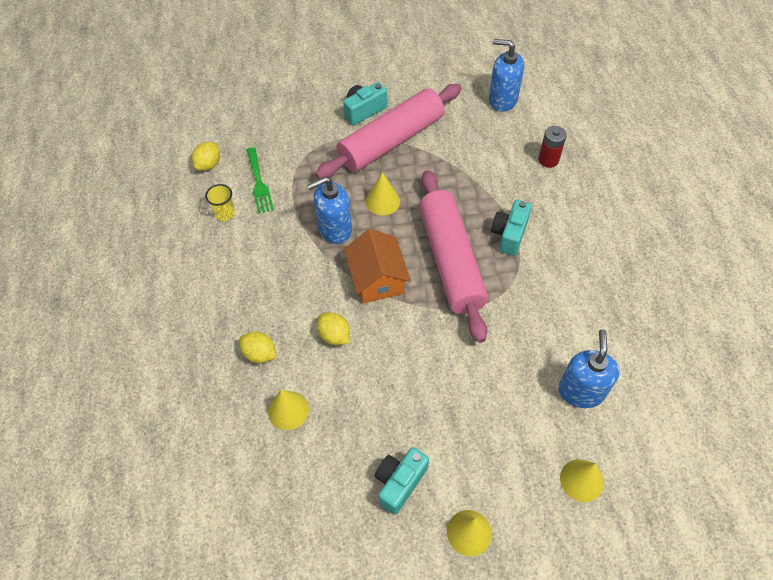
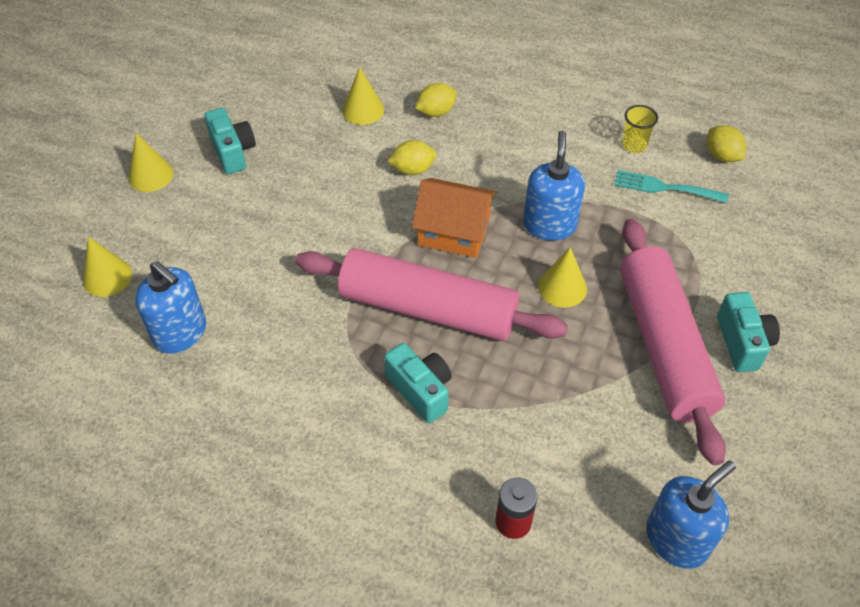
camera: 120 degrees right, 5 degrees down
(259, 183) = (664, 187): green fork -> turquoise fork

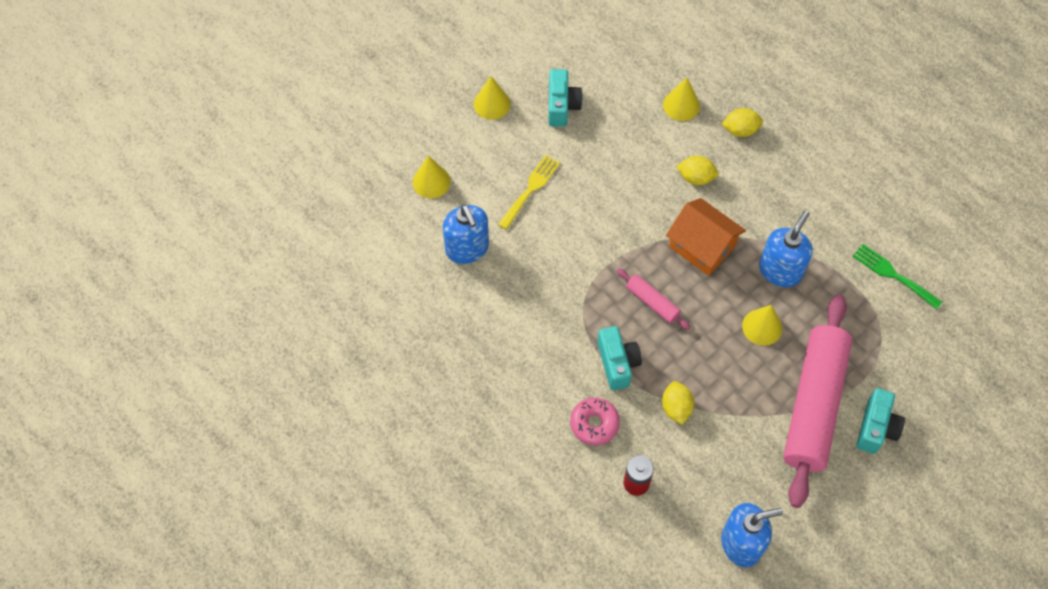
camera: 25 degrees right, 10 degrees up
(232, 243) = (530, 189): none -> yellow fork
(427, 472) = (594, 424): none -> pink donut
(428, 308) = (652, 302): pink rolling pin -> pink rolling pin, size x0.43
(634, 145) = (890, 226): yellow cup -> none
(664, 187) = (893, 275): turquoise fork -> green fork
(722, 156) = (959, 265): yellow lemon -> yellow lemon (676, 408)

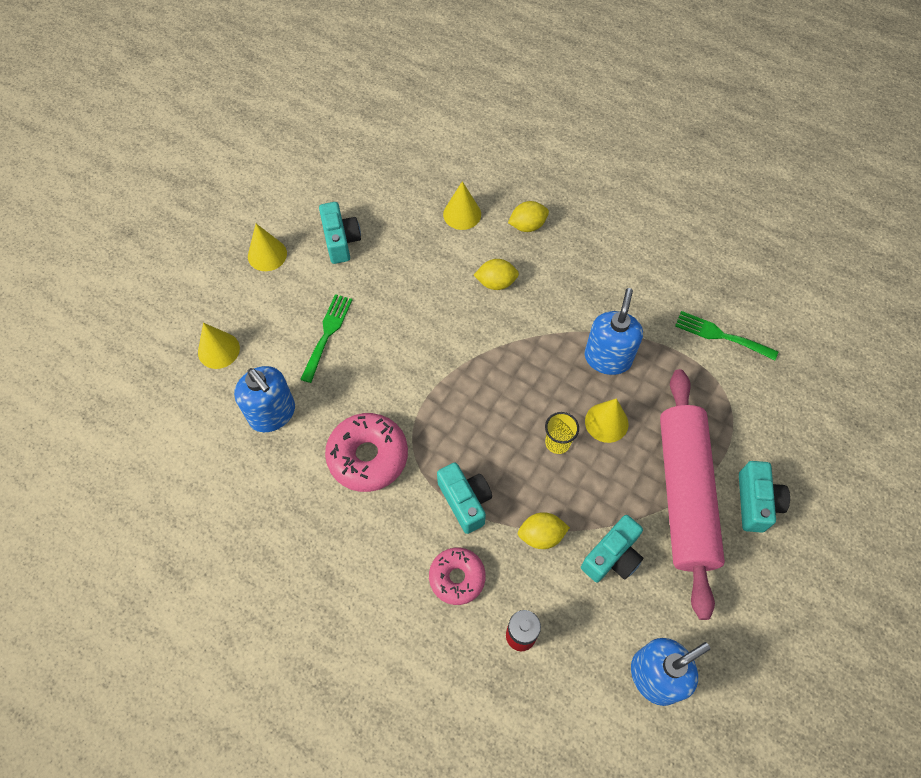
camera: 15 degrees left, 0 degrees up
(530, 189) = (327, 334): yellow fork -> green fork
(542, 305) = (368, 456): none -> pink donut
(652, 302) = (485, 424): pink rolling pin -> none
(676, 408) = (541, 535): yellow lemon -> yellow lemon turned 75 degrees counterclockwise
(702, 246) = (521, 351): orange house -> none
(712, 334) = (557, 442): none -> yellow cup
(733, 441) = (612, 557): none -> turquoise camera

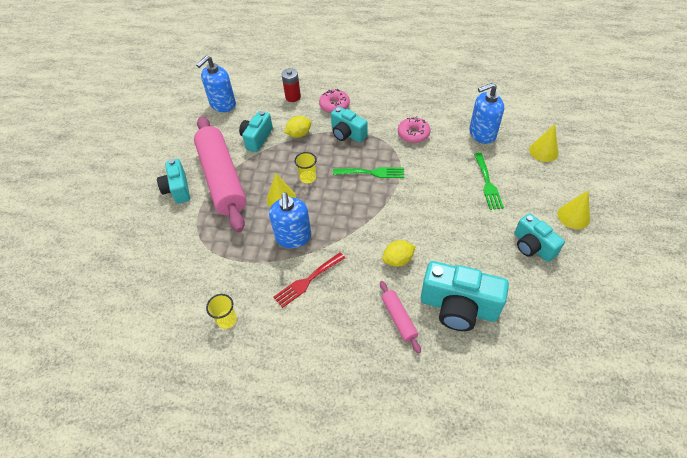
camera: 160 degrees right, 10 degrees down
(272, 413) = (482, 134): blue soap dispenser -> blue soap dispenser turned 45 degrees counterclockwise
(368, 456) = (413, 134): pink donut -> pink donut, size x0.65
(462, 214) = (458, 307): yellow cone -> turquoise camera
(527, 226) = (399, 318): yellow lemon -> pink rolling pin
(608, 298) = (307, 281): none -> red fork
(711, 290) = (227, 320): none -> yellow cup
(721, 335) = (213, 284): green fork -> green fork (372, 173)

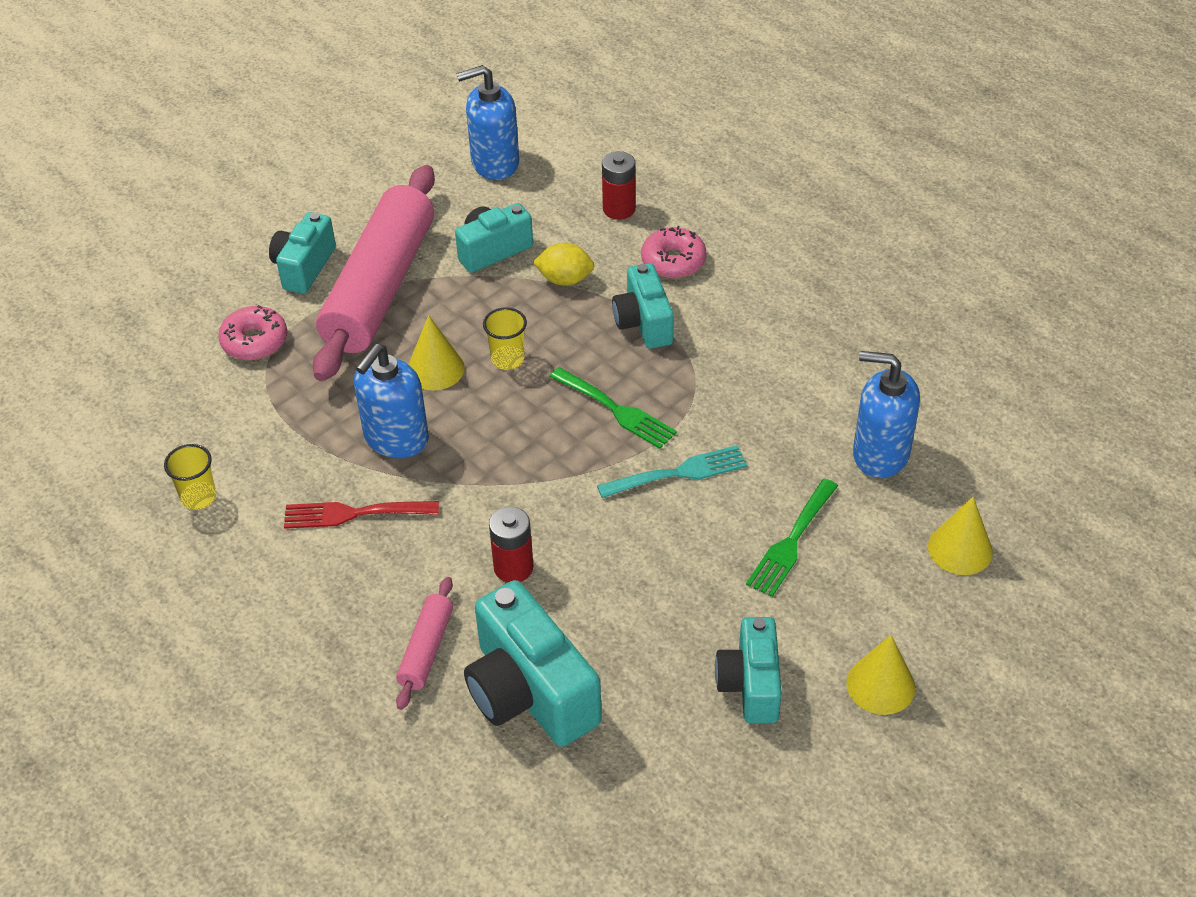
camera: 35 degrees right, 5 degrees down
(398, 260) = (513, 567): yellow lemon -> red battery
(413, 134) = (755, 385): pink donut -> pink donut (255, 341)
(421, 182) = (679, 473): none -> turquoise fork

